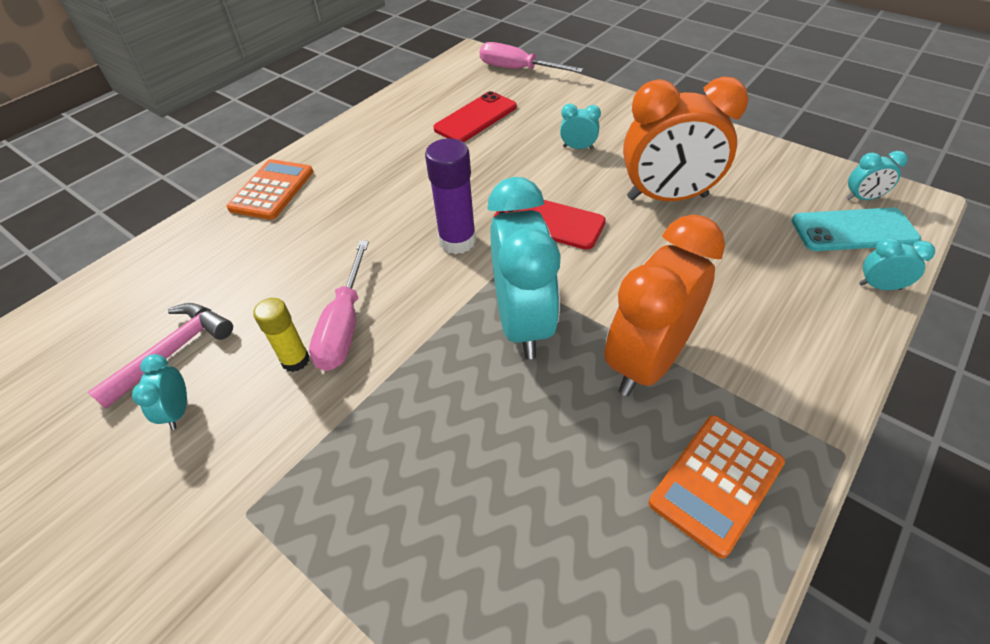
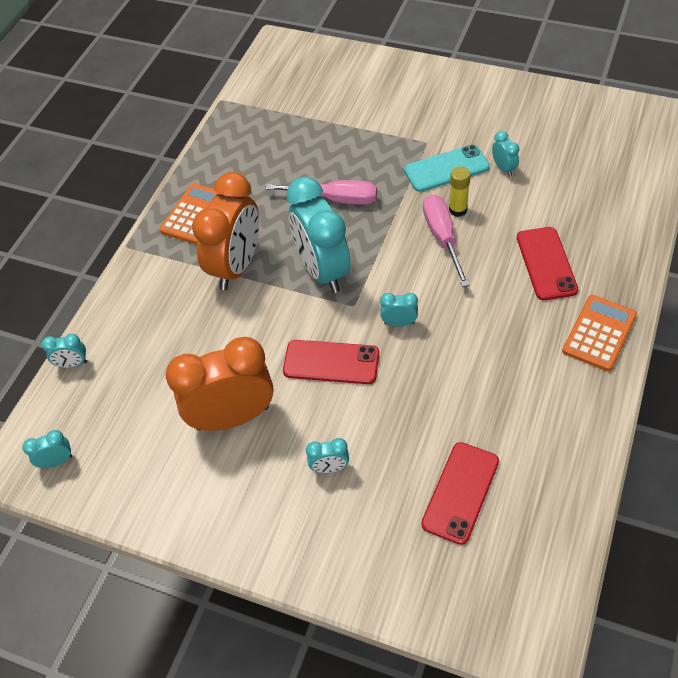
camera: 165 degrees right, 5 degrees up
(173, 352) = (540, 194): pink hammer -> none
(255, 262) = (546, 263): none -> red phone
(272, 190) = (599, 333): orange calculator -> orange calculator turned 150 degrees counterclockwise
(457, 241) = (399, 323): purple glue stick -> turquoise clock
(517, 69) = (453, 618): pink screwdriver -> pink screwdriver (336, 199)
(853, 230) = (76, 417): turquoise phone -> turquoise phone (446, 168)

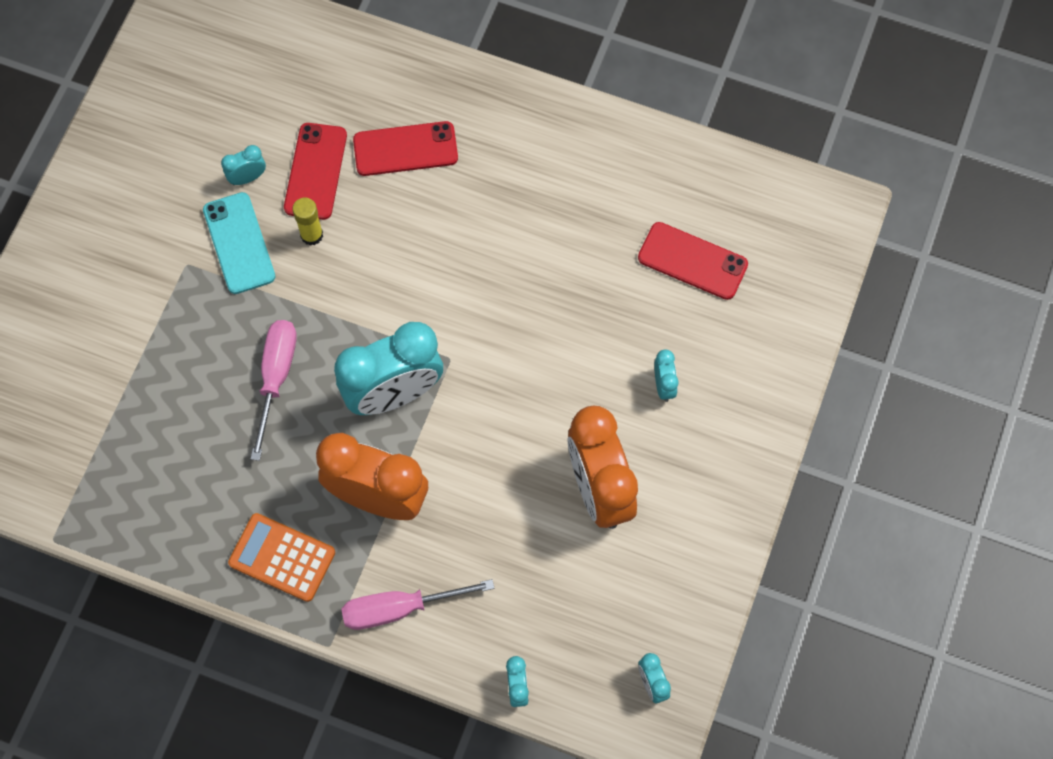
camera: 95 degrees left, 15 degrees up
(331, 362) = (530, 384): red phone -> red phone (315, 171)
(399, 323) = (479, 309): turquoise clock -> none
(442, 238) = (355, 255): pink screwdriver -> pink screwdriver (399, 608)
(599, 333) = (506, 111): orange calculator -> none

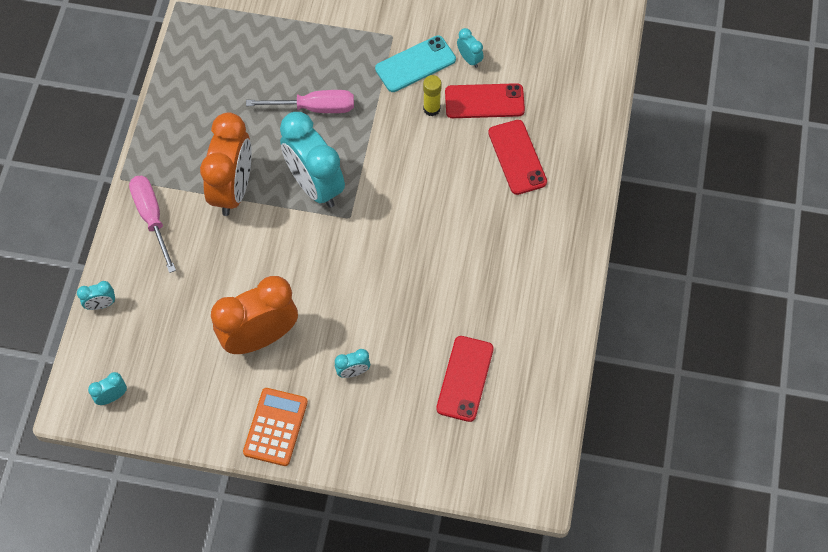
camera: 80 degrees right, 5 degrees down
(282, 558) = (180, 137): orange calculator -> orange calculator (275, 427)

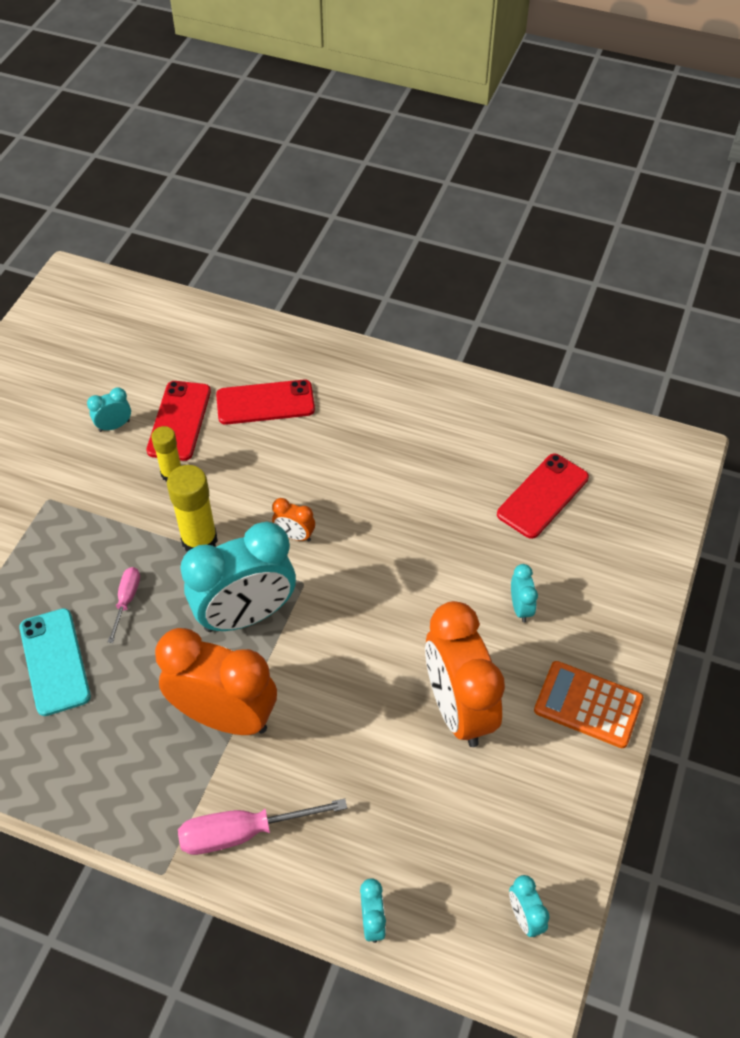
camera: 80 degrees left, 10 degrees down
(315, 108) = (126, 600): pink screwdriver -> pink screwdriver, size x0.57
(374, 141) = (199, 540): none -> yellow glue stick
(390, 203) = (294, 535): none -> orange clock
(415, 64) = (100, 481): turquoise phone -> turquoise phone (54, 661)
(465, 378) = (542, 496): red phone -> red phone turned 75 degrees counterclockwise

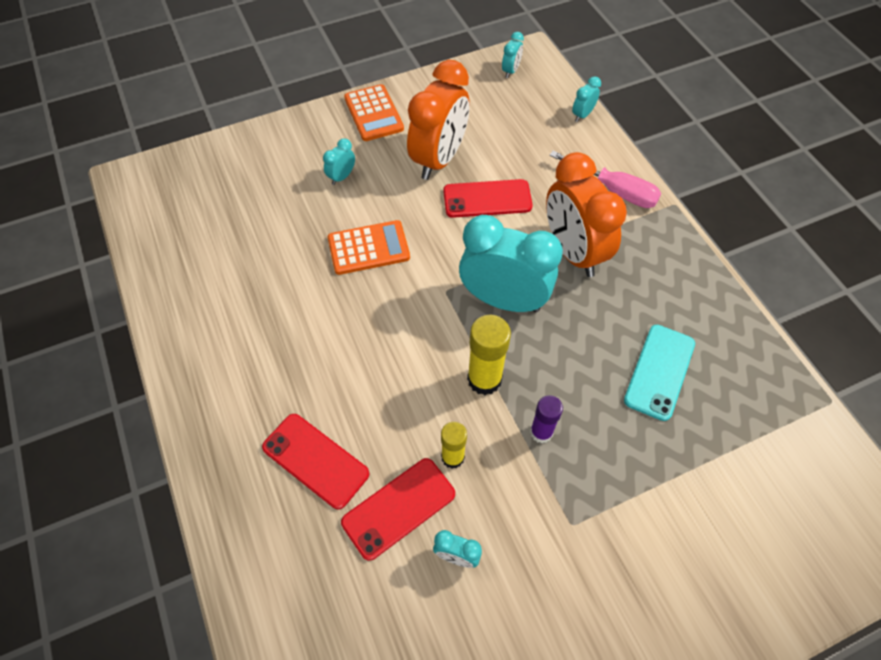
camera: 135 degrees left, 5 degrees up
(120, 538) = (541, 432): none -> purple glue stick
(126, 600) = (575, 376): pink screwdriver -> none
(294, 535) = (417, 327): orange clock -> none
(410, 564) = (368, 248): none -> orange calculator
(542, 496) = (239, 222): red phone -> red phone (487, 199)

